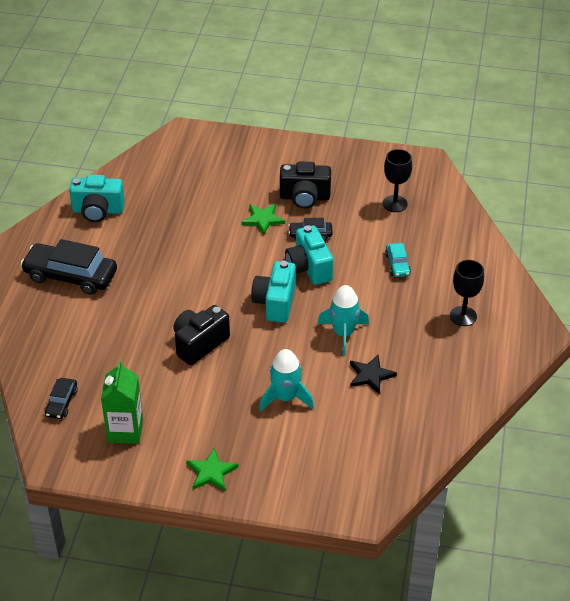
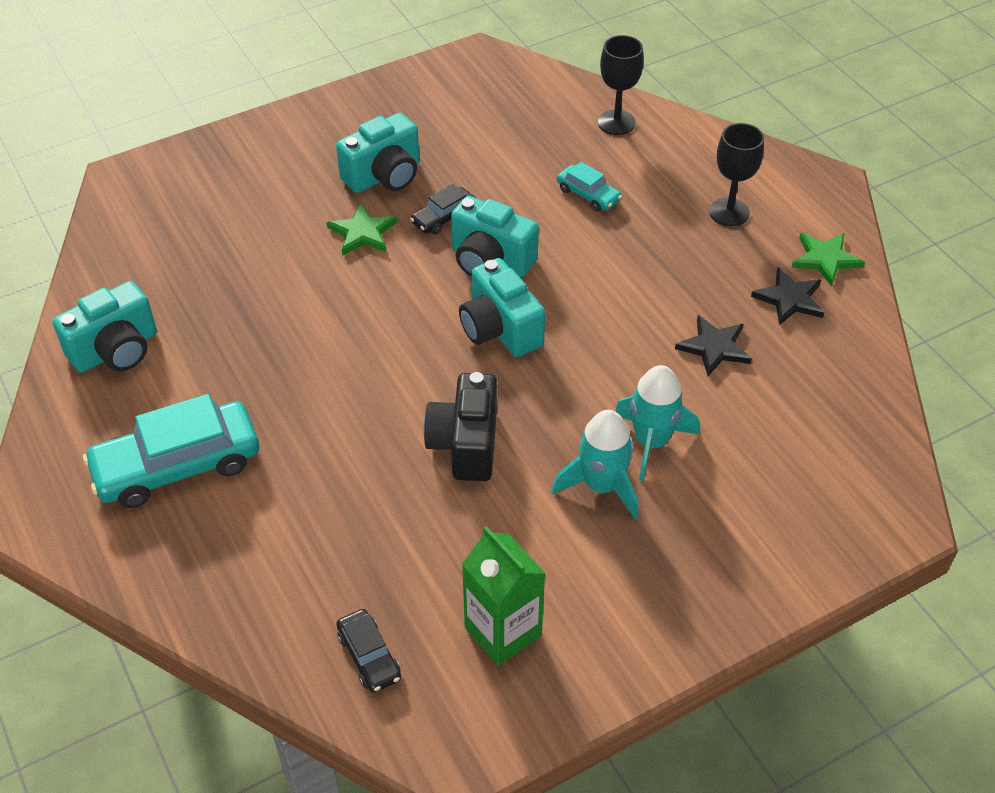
camera: 40 degrees left, 5 degrees up
(70, 276) = (177, 466): black car -> turquoise car
(211, 472) = (676, 605): green star -> green star (825, 259)
(304, 197) = (384, 176): black camera -> turquoise camera
(343, 334) = (625, 316): turquoise rocket -> turquoise rocket (601, 486)
(395, 204) = (502, 124): black goblet -> black goblet (616, 122)
(440, 377) = (789, 299): none -> black star

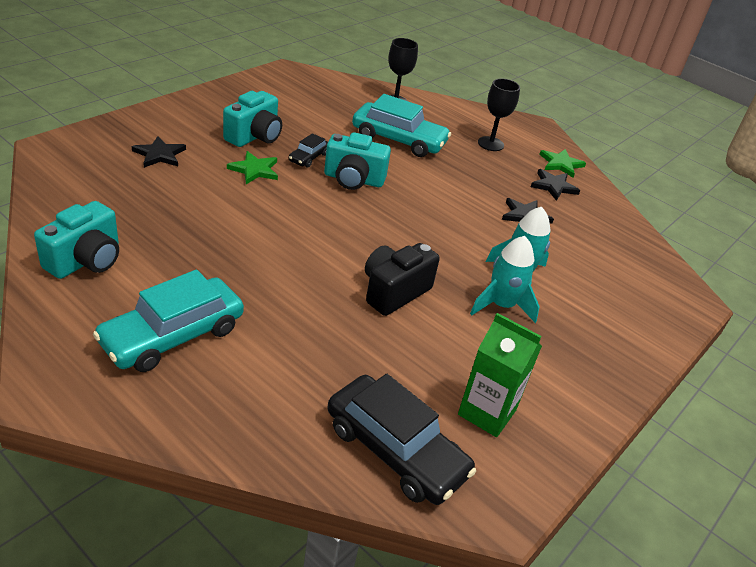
camera: 25 degrees left, 10 degrees down
(250, 198) = (159, 155): none -> black star
(369, 656) = (395, 450): black car -> black car, size x2.05
(465, 444) = (394, 291): black camera -> black camera turned 60 degrees clockwise
(500, 329) = (381, 219): turquoise camera -> none
(588, 194) = (399, 139): turquoise car -> turquoise car, size x2.05

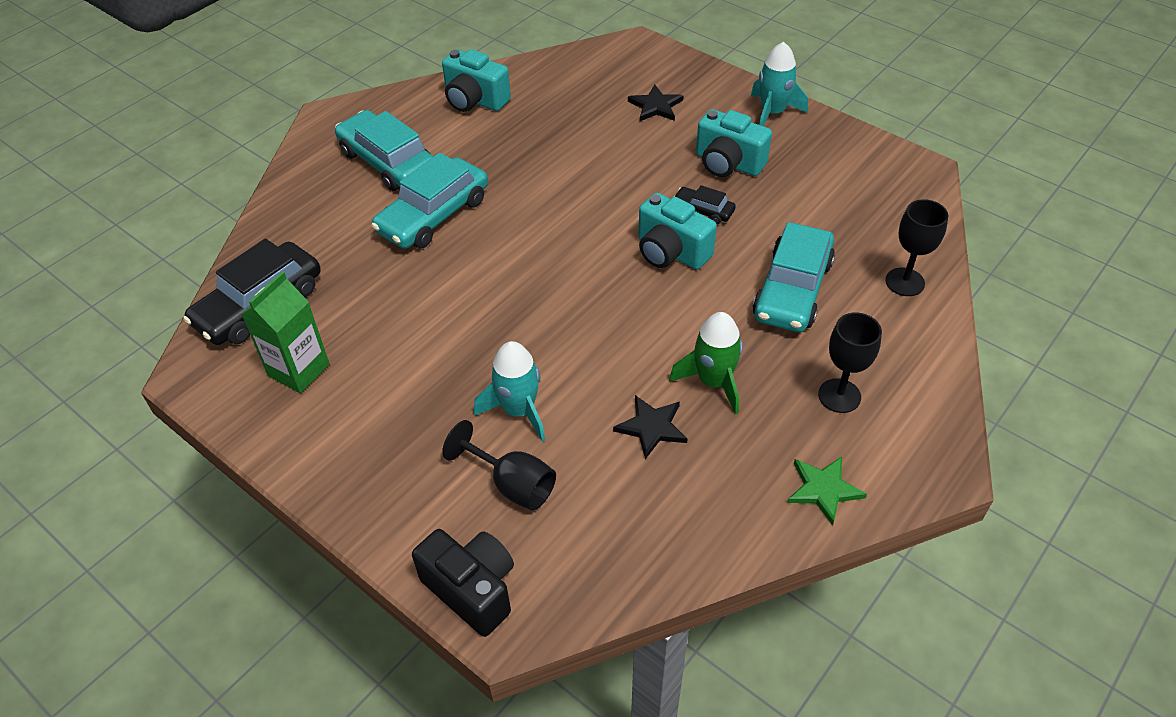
camera: 95 degrees right, 10 degrees up
(254, 170) = (656, 173): green star -> none
(276, 305) = (433, 215): none -> turquoise car
(353, 179) = (671, 252): turquoise camera -> turquoise camera turned 60 degrees counterclockwise
(394, 291) = (467, 296): black camera -> black camera (472, 589)
(483, 185) = (713, 381): none -> green rocket
(501, 305) = (458, 390): turquoise rocket -> turquoise rocket (772, 113)
(553, 186) = (748, 471): black star -> none
(586, 285) = (512, 484): none -> black goblet

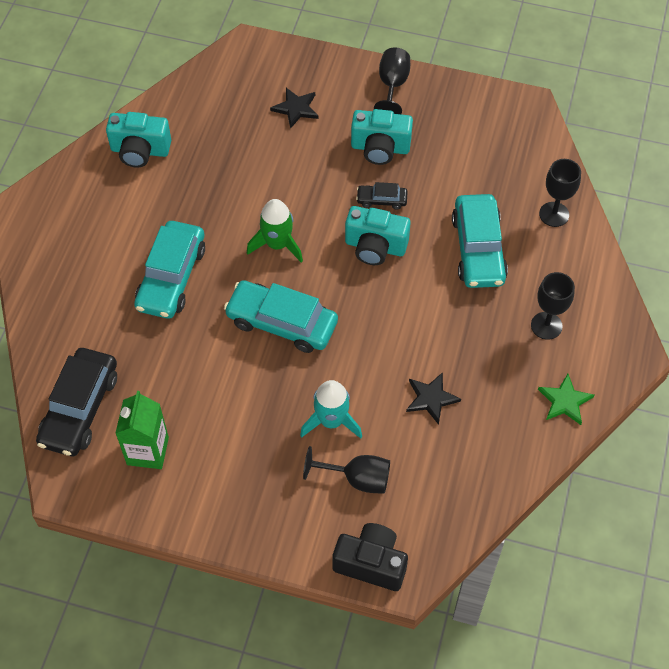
camera: 25 degrees left, 10 degrees up
(388, 162) = (102, 238): turquoise car -> turquoise car (282, 323)
(713, 381) = (456, 346): green rocket -> green rocket (277, 244)
(772, 113) = (392, 86): turquoise rocket -> black goblet

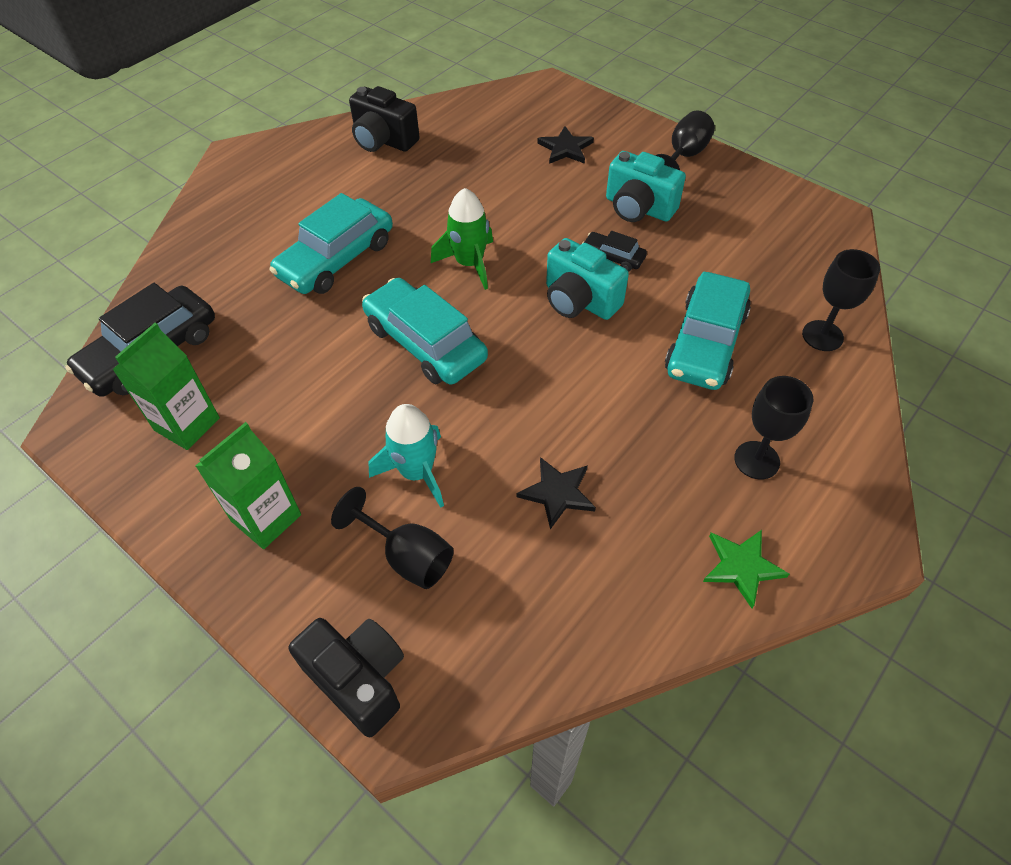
camera: 25 degrees right, 5 degrees down
(140, 151) = (383, 140): turquoise camera -> black camera
(249, 492) = (266, 518): none -> green carton

